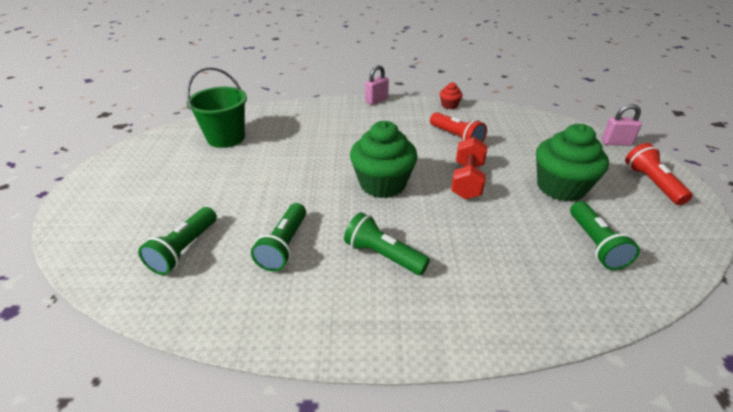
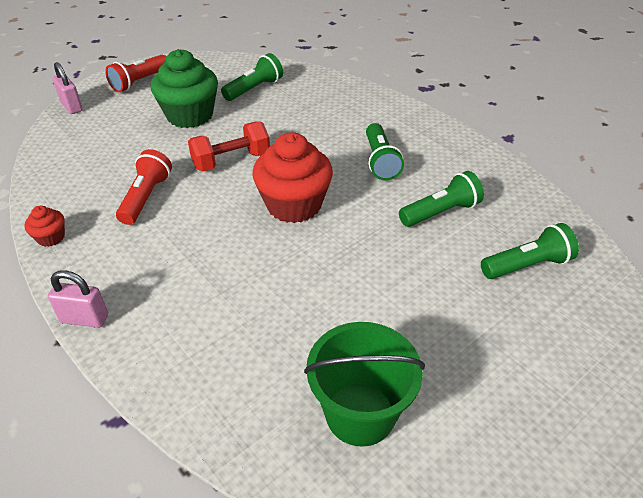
camera: 130 degrees left, 5 degrees up
(382, 184) = (294, 205): green cupcake -> red cupcake

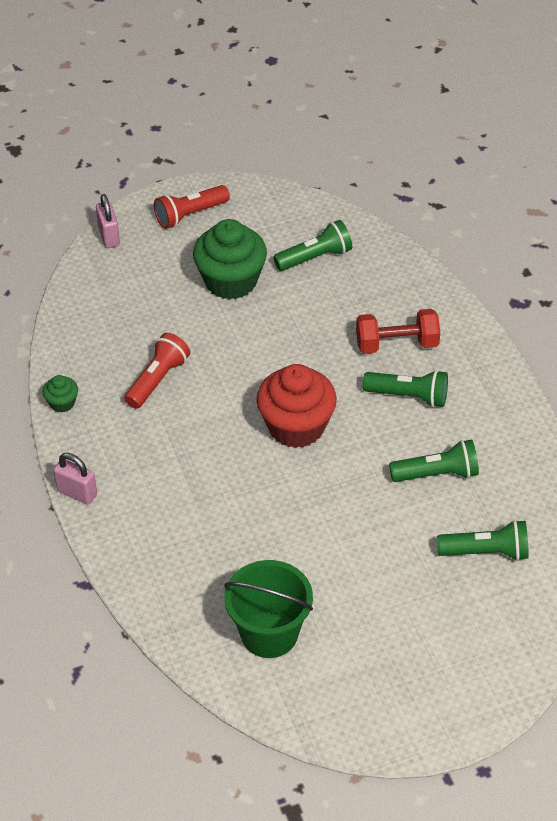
camera: 20 degrees right, 5 degrees up
(51, 237) = (62, 403): red cupcake -> green cupcake
(231, 161) = (254, 356): red dumbbell -> red dumbbell (396, 344)
(380, 161) = (408, 396): green flashlight -> green flashlight turned 90 degrees counterclockwise

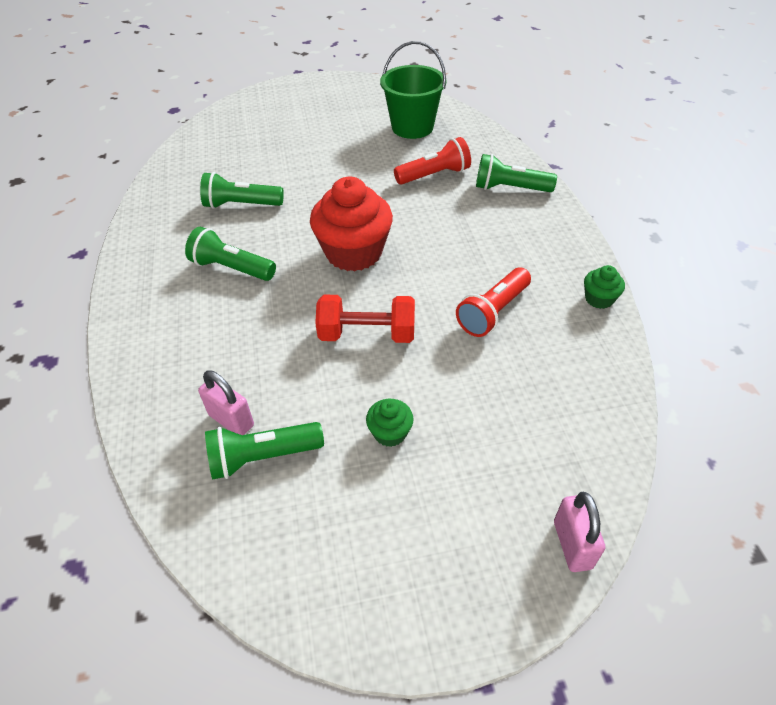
camera: 170 degrees left, 0 degrees up
(77, 493) = (569, 220): pink padlock -> pink padlock (231, 420)
(190, 215) = (436, 575): red flashlight -> red flashlight (434, 175)
(231, 281) = (390, 433): green cupcake -> green cupcake, size x0.45
(396, 344) = (215, 322): red dumbbell -> red dumbbell (367, 334)
(486, 552) = (233, 155): green flashlight -> green flashlight (510, 188)

